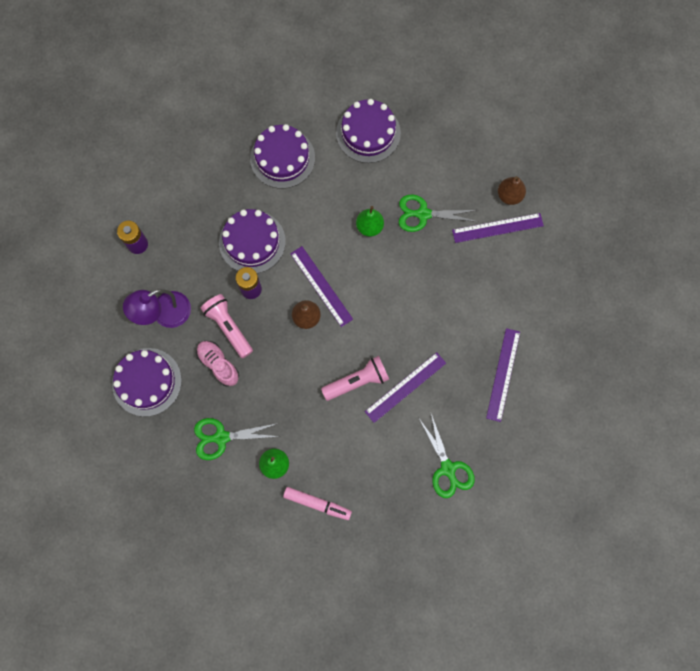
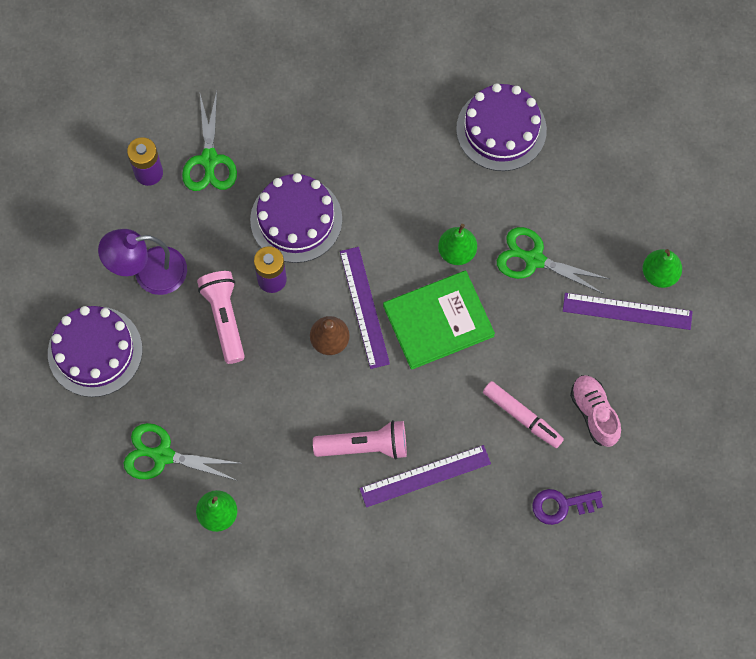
camera: 20 degrees right, 5 degrees down
(218, 364) = (194, 361): pink shoe -> pink shoe (594, 413)
(282, 158) = (376, 125): purple cake -> none
(317, 504) = (253, 584): pink marker -> pink marker (522, 417)
(374, 278) = (438, 321): none -> green book
(448, 468) = (441, 601): green scissors -> green scissors (209, 160)
(503, 374) = (561, 505): purple ruler -> purple key
(509, 195) = (659, 274): brown pear -> green pear

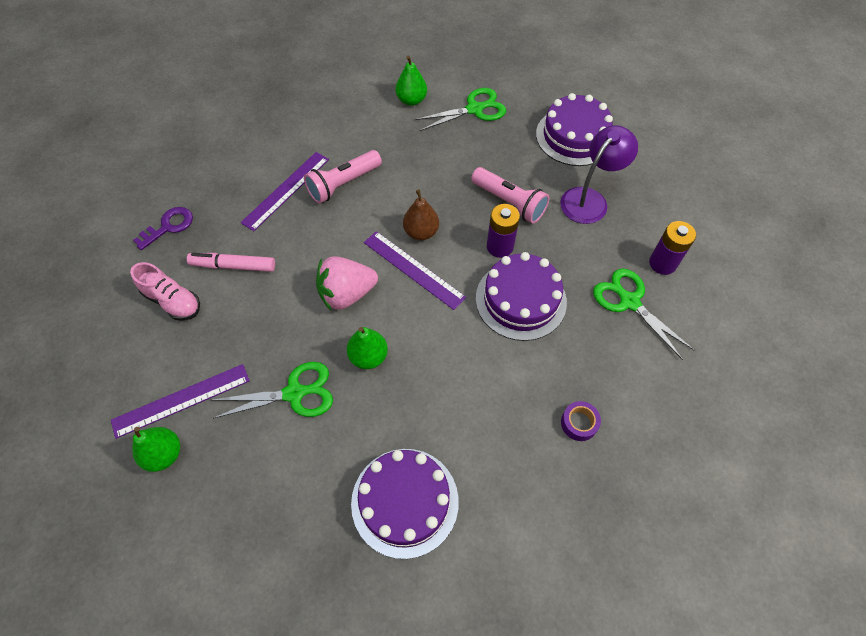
camera: 145 degrees right, 10 degrees down
(335, 100) = (579, 423): none -> purple tape
(438, 321) = (347, 294): green book -> pink strawberry

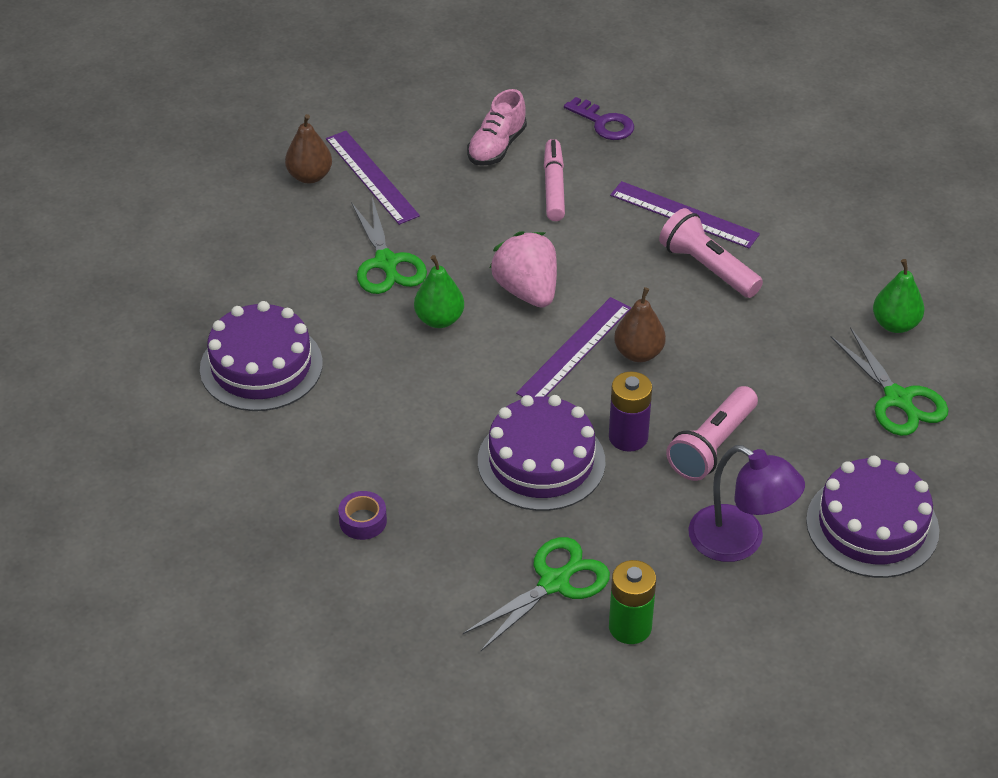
camera: 85 degrees right, 15 degrees down
(164, 454) = (309, 176): green pear -> brown pear
(662, 263) = (630, 627): purple battery -> green battery

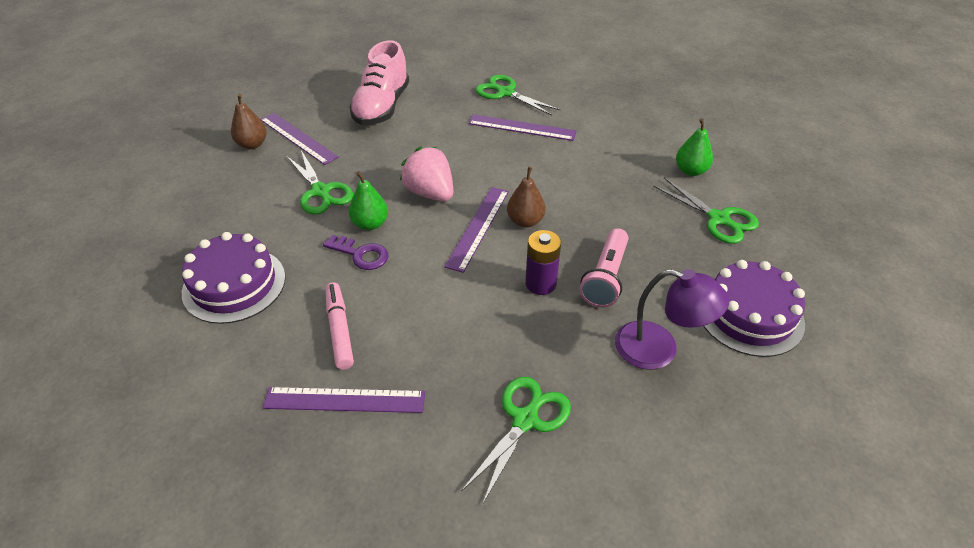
camera: 15 degrees left, 0 degrees up
(363, 521) = (345, 400): purple tape -> purple ruler
(497, 147) = (382, 107): pink shoe -> pink shoe, size x1.60
(541, 461) = (480, 316): purple cake -> none
(554, 187) = (428, 124): pink marker -> pink marker (339, 330)
(604, 123) = (449, 83): purple key -> purple key (361, 254)
(630, 627) = (603, 447): green battery -> none
(681, 153) = (505, 93): none -> green scissors
(707, 268) = (550, 157): pink flashlight -> none

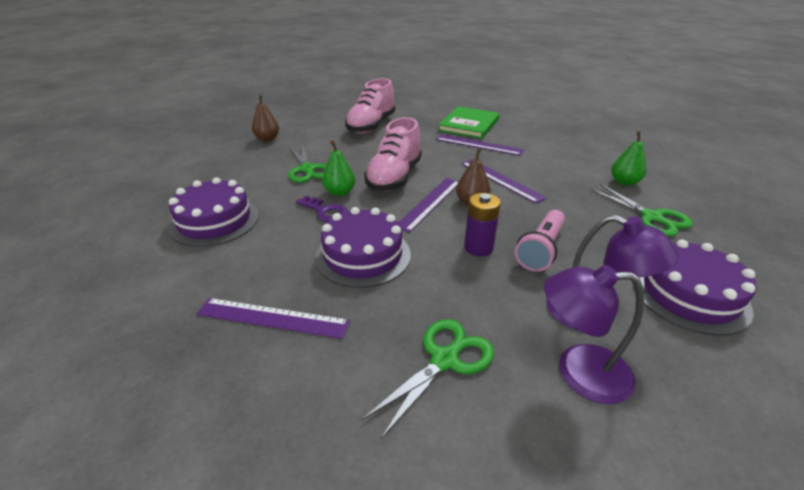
camera: 10 degrees right, 10 degrees down
(298, 138) = (302, 138): purple ruler -> purple ruler (501, 180)
(339, 330) = (288, 262): pink marker -> none
(419, 310) = (363, 255): none -> purple cake
(430, 193) = (394, 177): pink strawberry -> pink shoe
(505, 93) = (469, 124): green scissors -> green book
(648, 413) = (578, 371): none -> purple lamp

